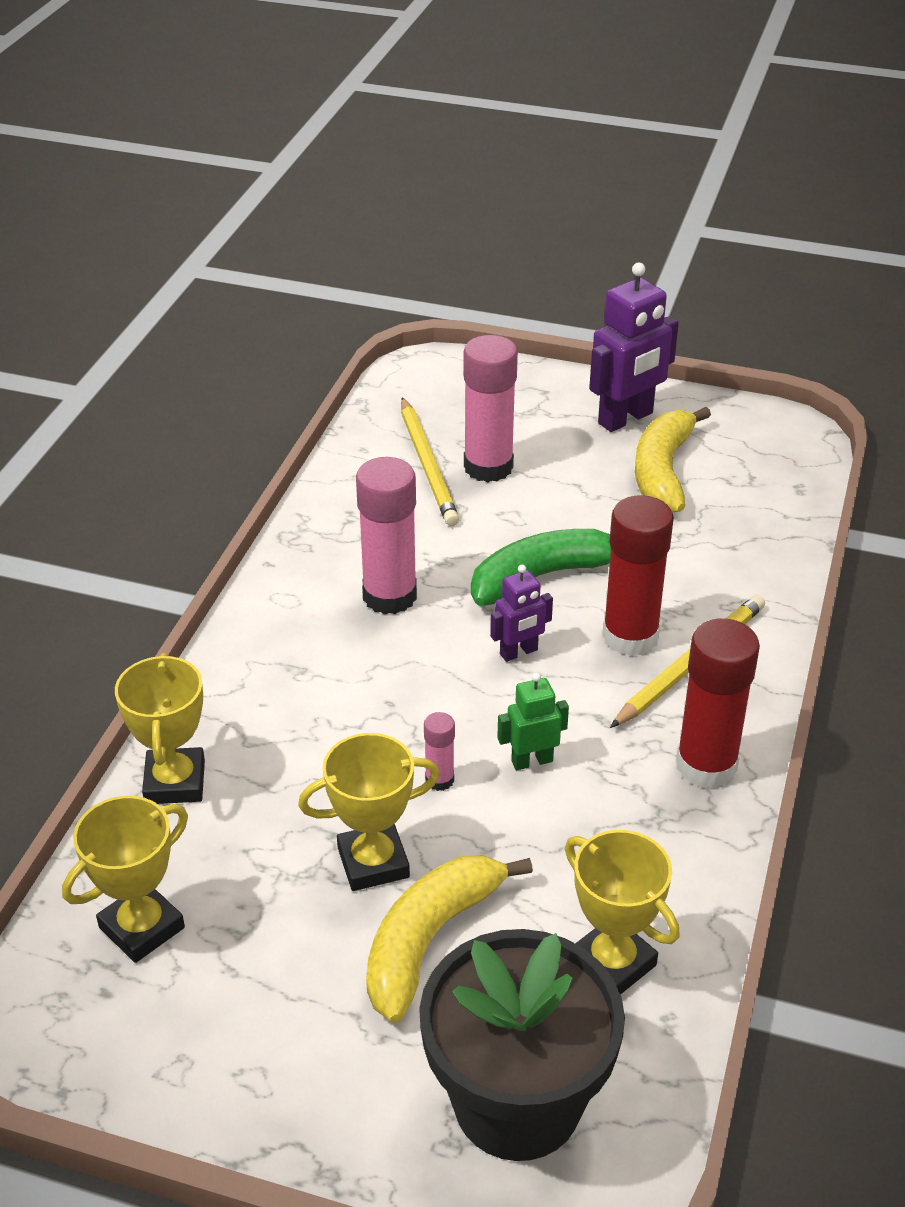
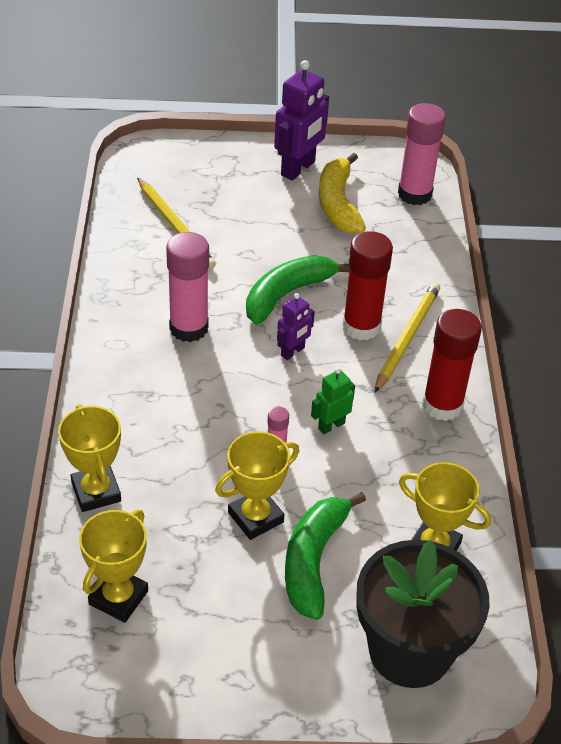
camera: 20 degrees left, 5 degrees up
(429, 939) = (313, 560): yellow banana -> green banana
(488, 467) = (218, 220): pink glue stick -> pink glue stick (414, 194)

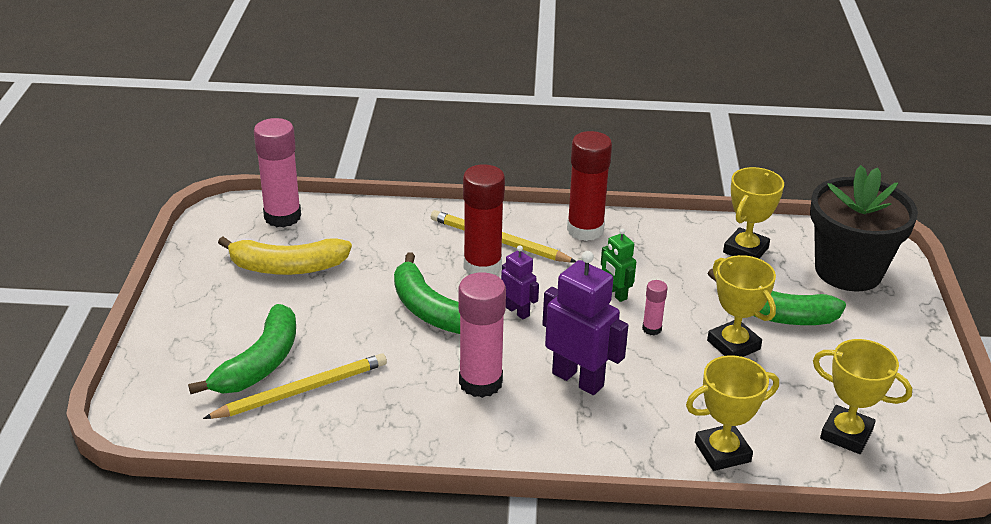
camera: 85 degrees left, 10 degrees down
(207, 201) = (259, 363): none -> green banana
(298, 169) = (216, 291): purple robot -> purple robot (578, 379)

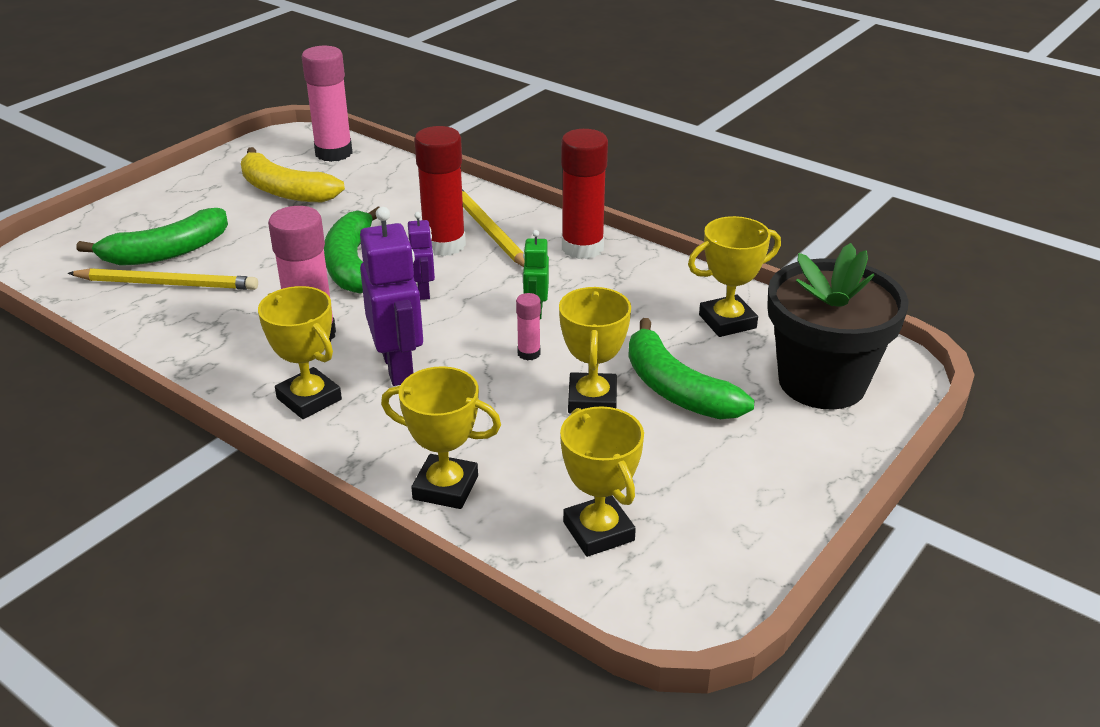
camera: 35 degrees right, 0 degrees up
(547, 433) = (309, 399): none -> yellow trophy

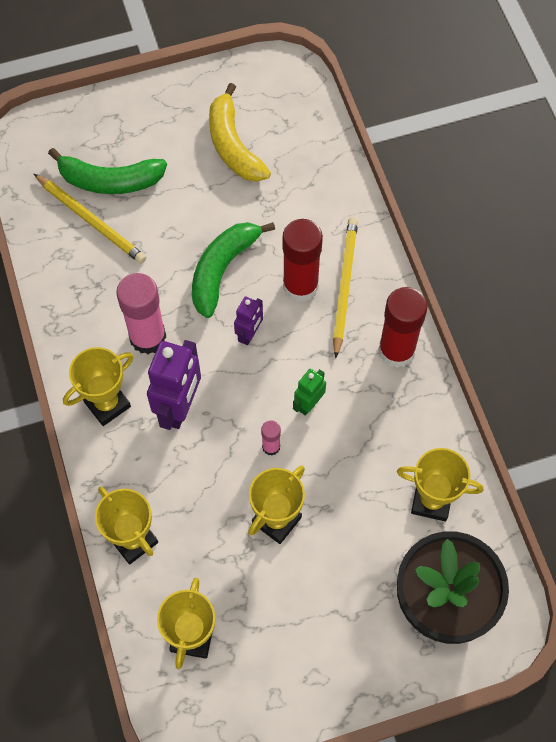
camera: 35 degrees right, 30 degrees up
(309, 399) = (107, 404): yellow trophy -> yellow trophy turned 60 degrees clockwise
(333, 153) = (300, 111): pink glue stick -> none
(676, 389) = (338, 546): green banana -> none

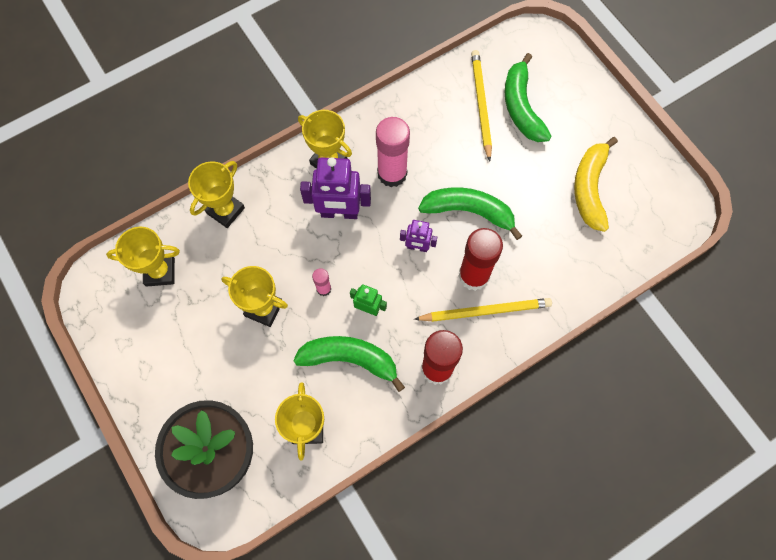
camera: 75 degrees right, 5 degrees up
(91, 220) = (481, 104): yellow pencil -> yellow pencil turned 150 degrees clockwise
(233, 145) = (590, 188): yellow banana -> yellow banana turned 45 degrees counterclockwise
(363, 437) = (350, 359): none -> green banana

